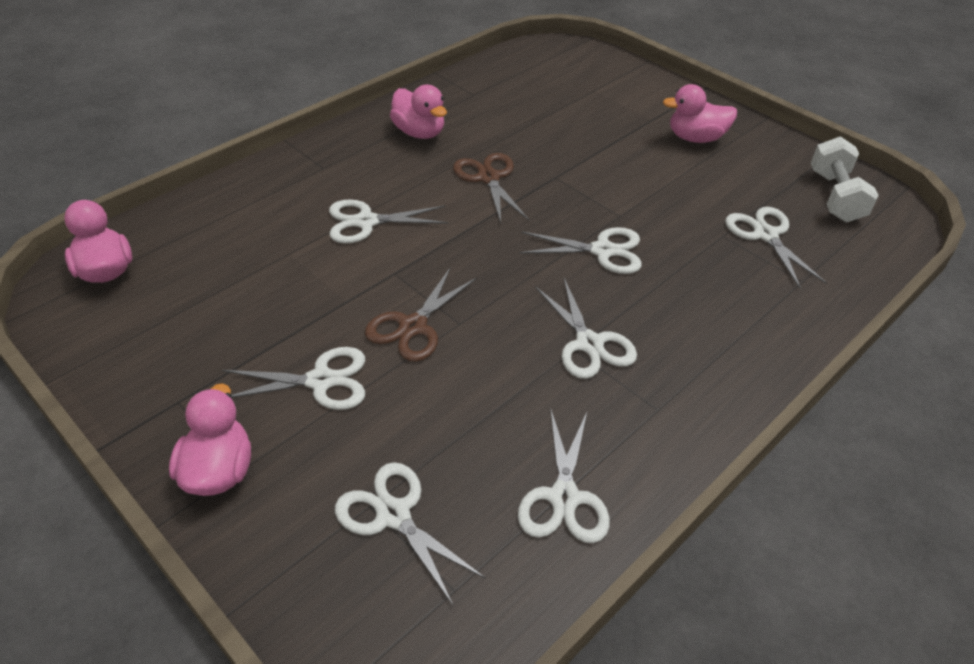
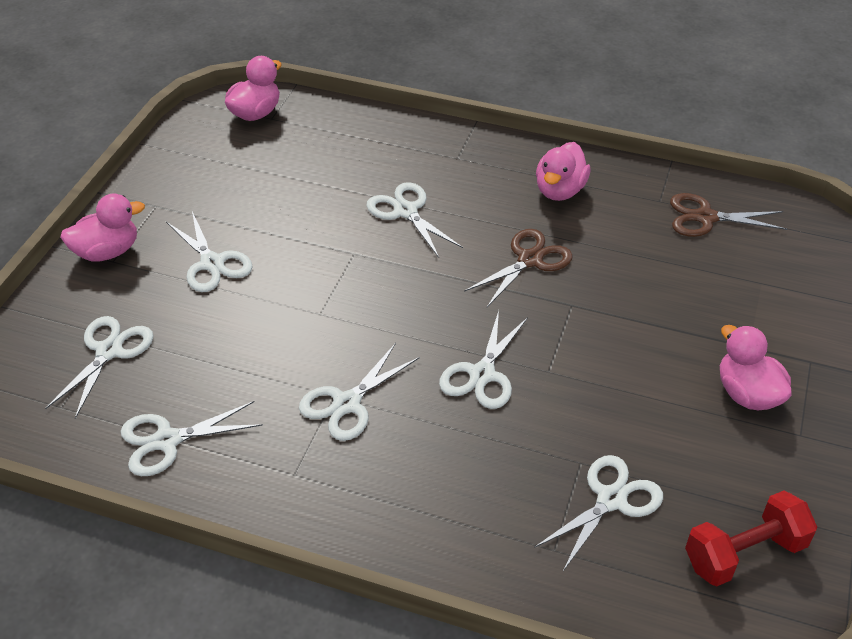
camera: 65 degrees right, 0 degrees up
(413, 326) = (299, 288): brown scissors -> brown scissors (705, 217)
(602, 251) = (482, 374): white scissors -> white scissors turned 45 degrees clockwise
(835, 197) = (744, 553): white dumbbell -> red dumbbell

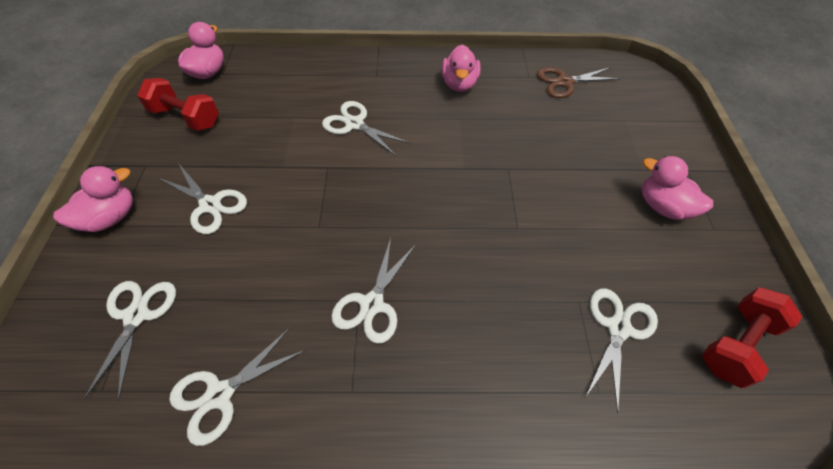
camera: 20 degrees left, 10 degrees up
(214, 162) = (186, 117): none -> red dumbbell
(482, 374) = (469, 245): white scissors -> none
(530, 260) = (462, 141): brown scissors -> none

